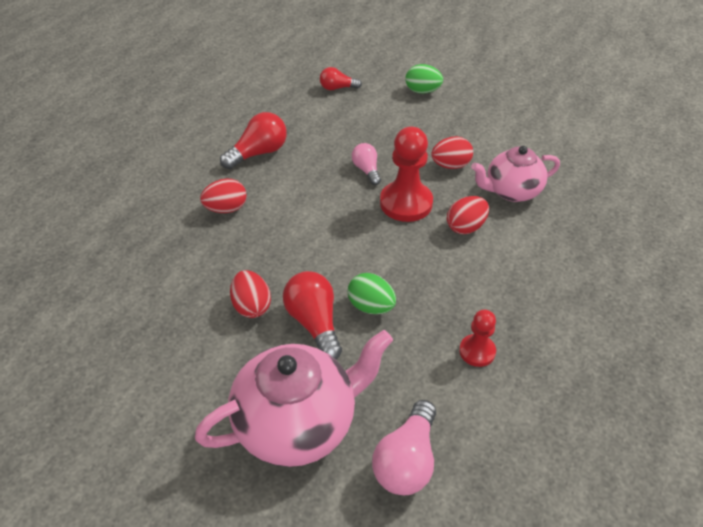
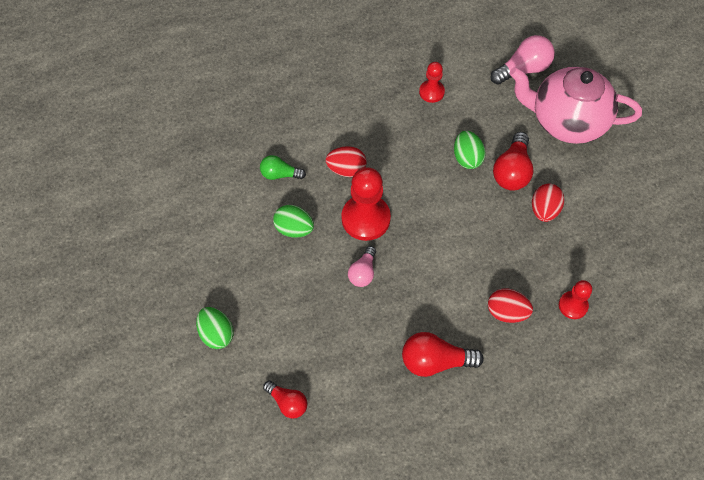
camera: 140 degrees left, 15 degrees up
(169, 245) = (573, 305): none -> red pawn
(450, 165) = (294, 229): red egg -> green egg
(511, 191) = (280, 174): pink teapot -> green light bulb

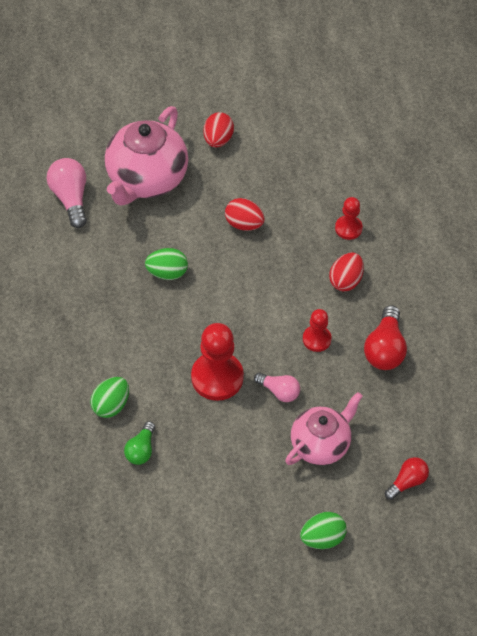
camera: 80 degrees left, 5 degrees down
(294, 229) = (214, 446): green egg -> green egg (111, 405)
(314, 318) = (321, 444): none -> pink teapot
(346, 170) = (152, 384): red egg -> red egg (218, 140)
(431, 92) = (74, 286): red pawn -> red pawn (316, 339)
(512, 171) = (193, 239): red light bulb -> none

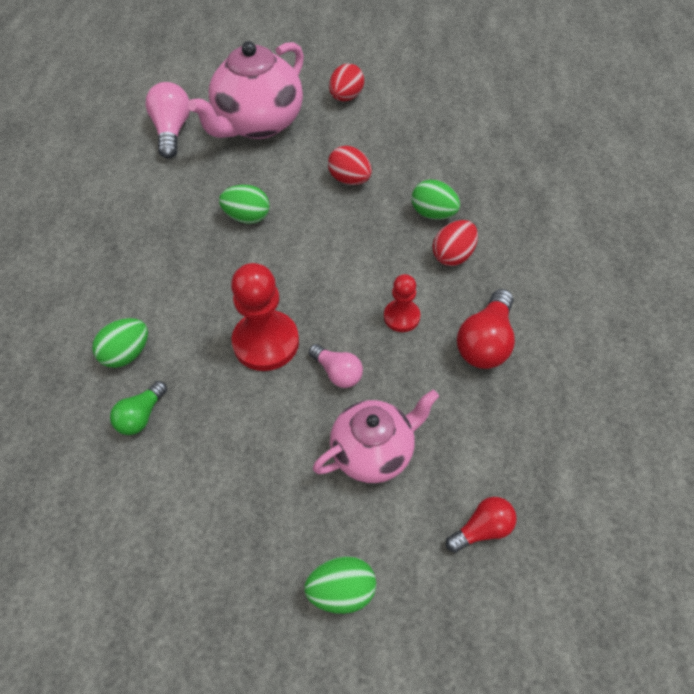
camera: 15 degrees right, 0 degrees up
(321, 245) = (433, 213): none -> green egg
(348, 228) = (469, 200): red pawn -> none

